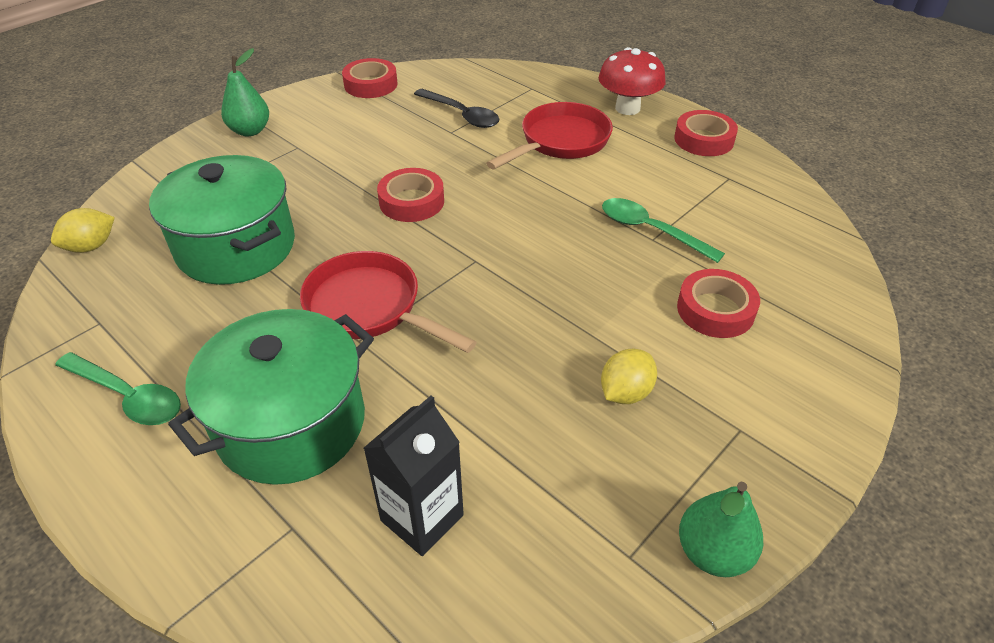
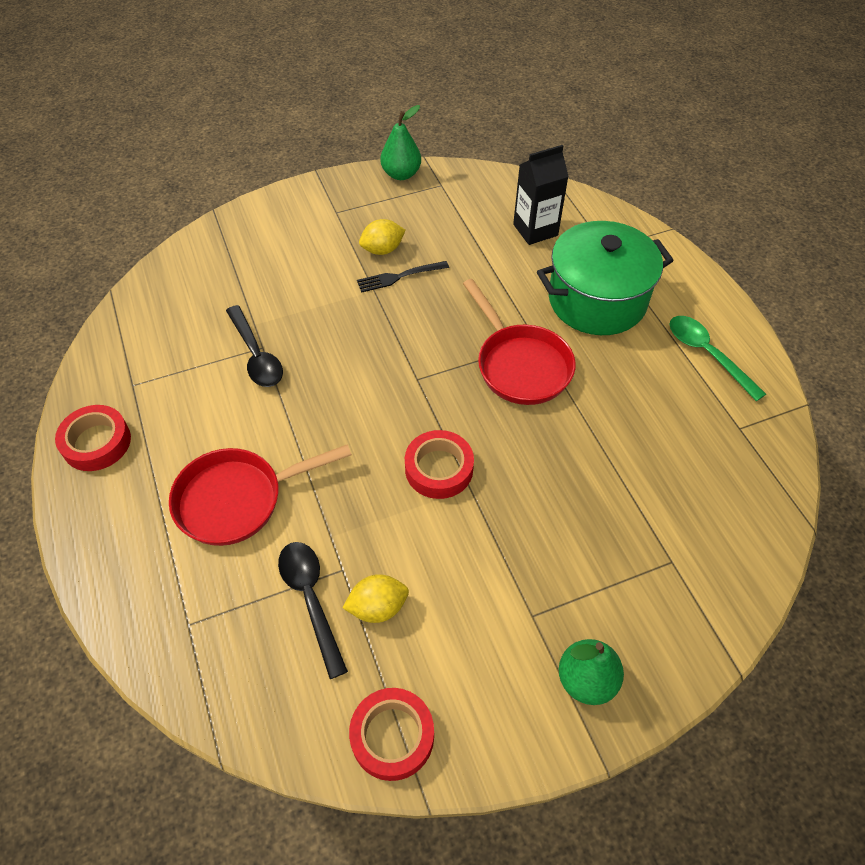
camera: 155 degrees left, 10 degrees up
(91, 246) = (764, 526): yellow lemon -> yellow lemon (378, 607)
(236, 247) = (621, 471): green pot -> none
(574, 362) = (399, 277): none -> black fork
(627, 108) = (117, 528): red mushroom -> none
(650, 230) = (256, 355): green spoon -> black spoon
(715, 310) = (277, 277): red tape -> none

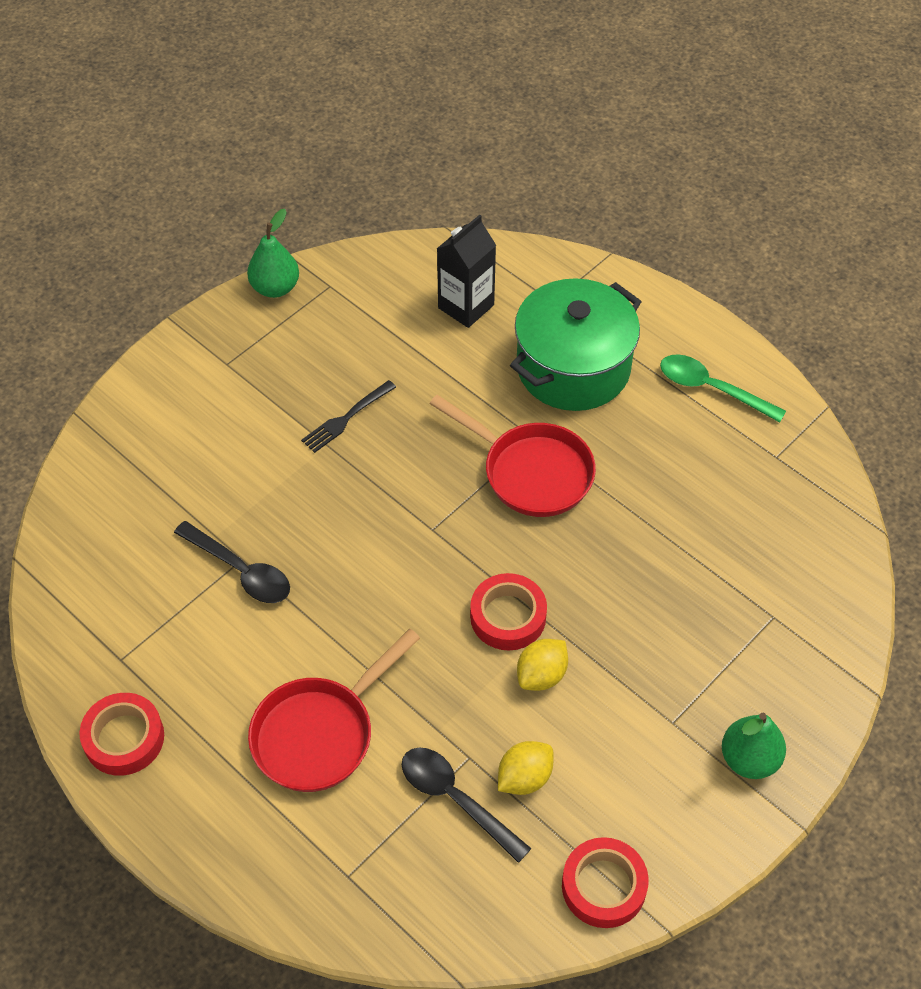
camera: 25 degrees left, 0 degrees up
(382, 250) = (308, 392): yellow lemon -> yellow lemon (541, 675)

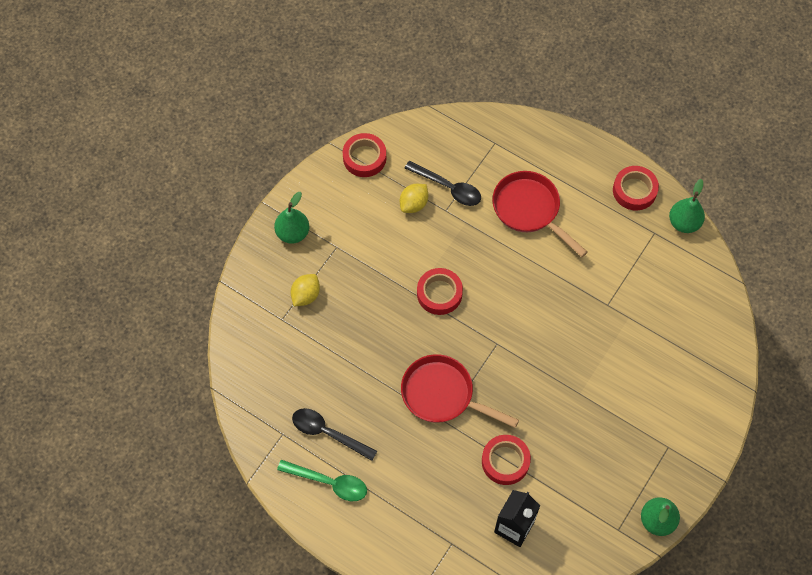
camera: 170 degrees right, 10 degrees up
(63, 668) = (684, 223): none -> green pear
(241, 571) = (605, 297): black spoon -> black spoon (328, 433)
(320, 733) = (529, 210): red pan -> red pan turned 75 degrees counterclockwise
(346, 418) = (573, 416): black fork -> none
(459, 378) = (505, 461): none -> red tape
(541, 675) = (414, 261): yellow lemon -> yellow lemon (306, 295)
(573, 368) = (427, 484): green pot -> none

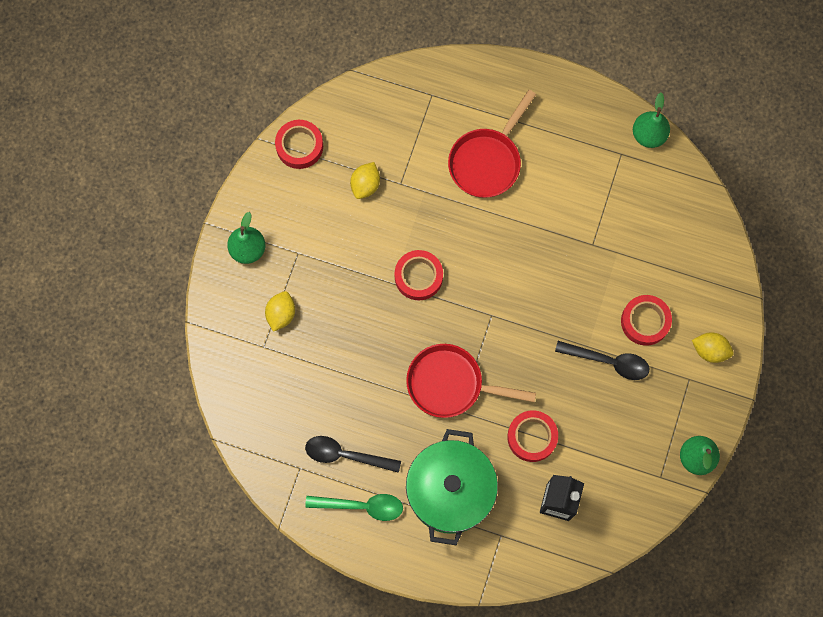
camera: 15 degrees left, 10 degrees up
(415, 491) = (450, 491): none -> green pot
(448, 187) = (396, 157): black spoon -> black spoon (608, 361)
(529, 210) = (487, 161): red pan -> red pan turned 90 degrees counterclockwise
(634, 191) = (589, 112): red tape -> red tape (645, 321)
(694, 426) = (710, 350): none -> yellow lemon

